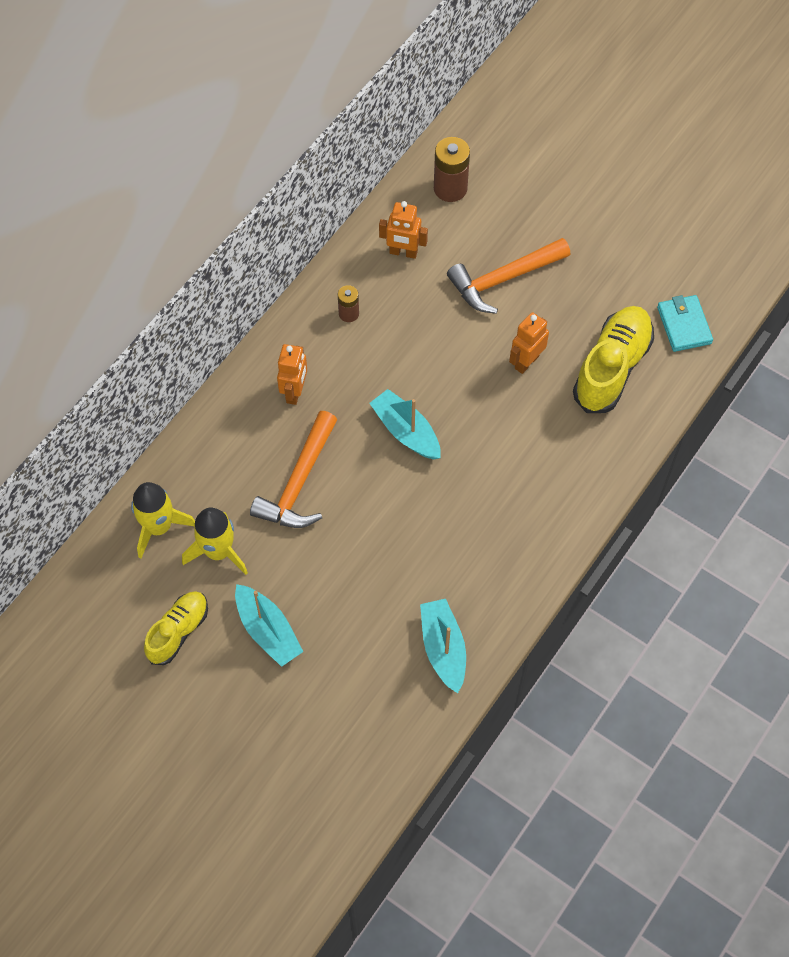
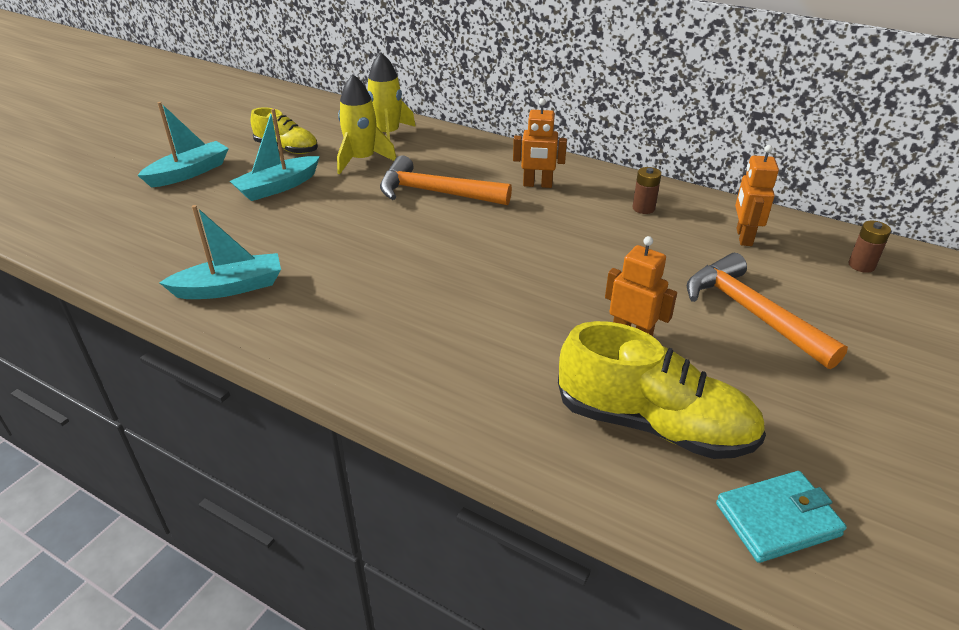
camera: 85 degrees right, 25 degrees down
(406, 431) = (506, 250): turquoise boat -> turquoise boat (189, 173)
(450, 188) = (861, 265): brown battery -> brown battery, size x0.58

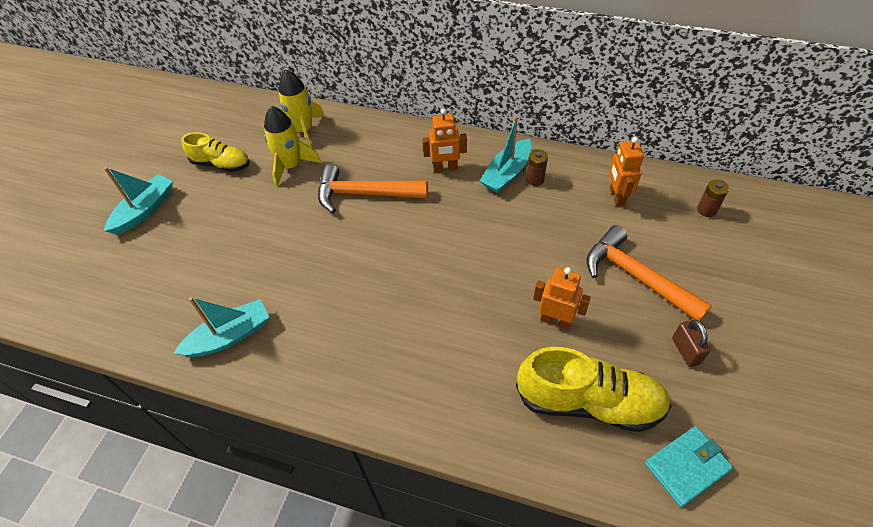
camera: 10 degrees left, 15 degrees up
(277, 187) = (229, 213): turquoise boat -> turquoise boat (506, 173)
(803, 396) = (685, 351): none -> brown padlock

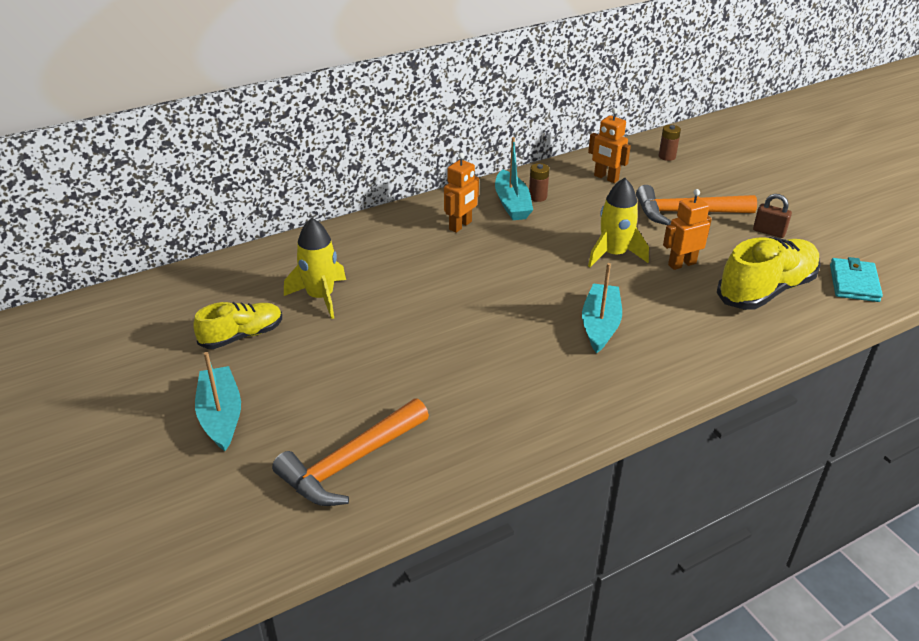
camera: 50 degrees left, 15 degrees down
(230, 336) = (479, 432): turquoise boat -> turquoise boat (600, 325)
(303, 130) = (284, 268): yellow rocket -> yellow rocket (613, 254)
(365, 194) = (424, 277): orange hammer -> orange hammer (351, 462)

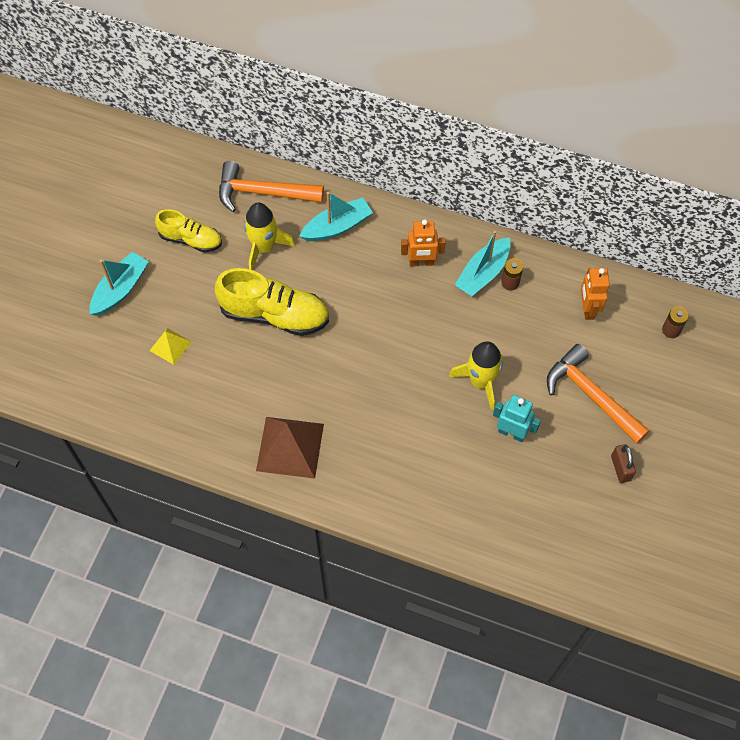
camera: 50 degrees right, 25 degrees up
(338, 416) = (170, 346): none -> yellow pyramid
(351, 462) = (141, 381): orange hammer -> orange hammer (263, 193)
(557, 395) = (290, 447): none -> brown pyramid
(600, 325) = (385, 426): turquoise boat -> turquoise boat (337, 226)
(681, 264) = (511, 433): orange robot -> turquoise robot
(766, 290) = (530, 507): yellow shoe -> yellow shoe (274, 315)
(853, 283) = (600, 563): turquoise wallet -> none

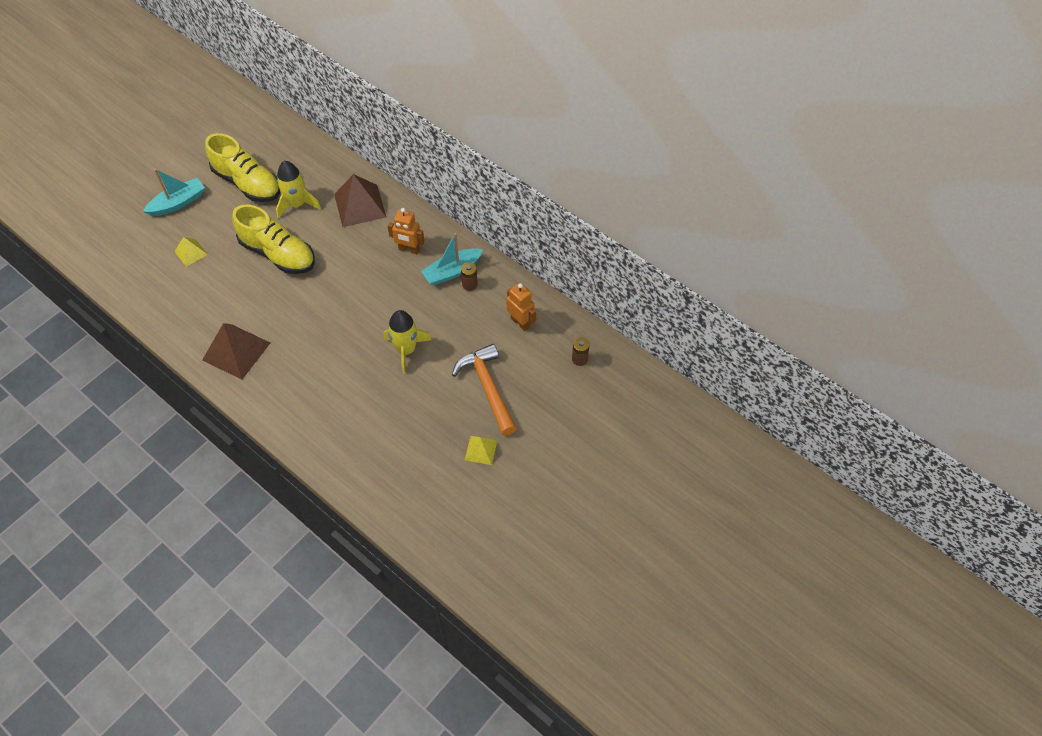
camera: 20 degrees right, 5 degrees down
(191, 239) = (247, 183): yellow shoe -> yellow shoe, size x1.62
(263, 193) = (318, 166): orange hammer -> none
(337, 226) = (360, 205): turquoise boat -> brown pyramid
(511, 433) = (409, 395): turquoise robot -> none
(587, 309) = (520, 322): orange robot -> orange robot turned 120 degrees clockwise
(620, 468) = (481, 450): brown padlock -> yellow pyramid

